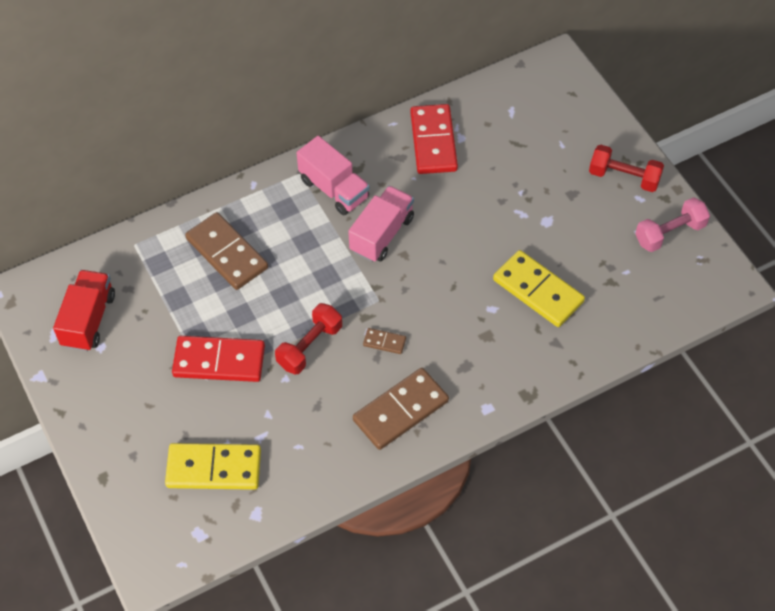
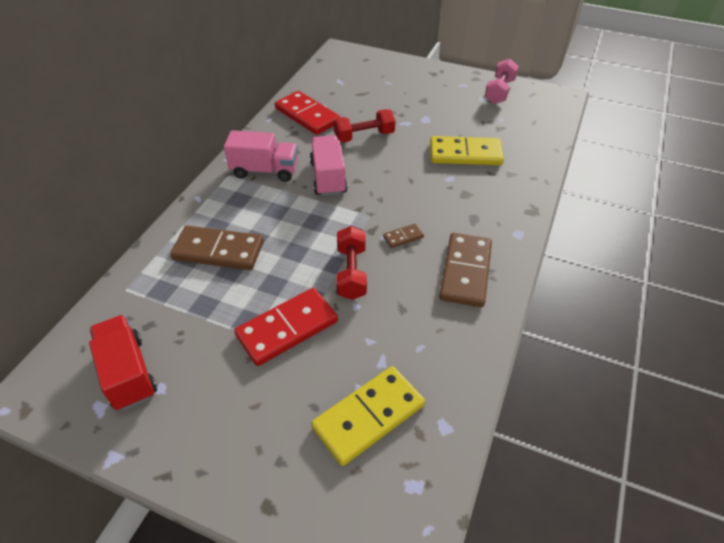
camera: 40 degrees left, 10 degrees down
(624, 177) = (442, 80): red dumbbell -> red dumbbell (364, 136)

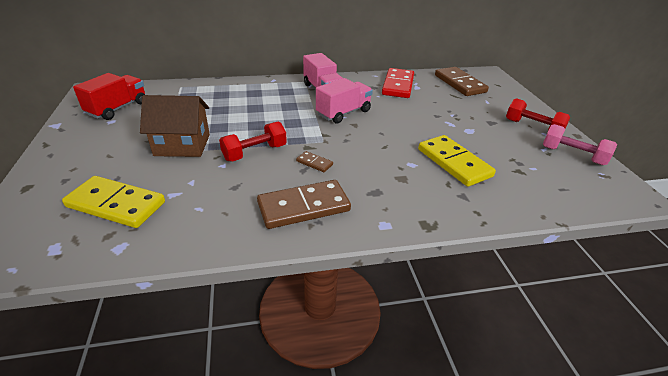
camera: 55 degrees right, 10 degrees down
(218, 251) = (233, 100): brown domino -> brown domino (459, 84)
(287, 328) = (182, 145): red domino -> brown house
(364, 136) = (407, 112): red dumbbell -> red dumbbell (533, 127)
(499, 91) = (572, 155): pink dumbbell -> pink dumbbell turned 45 degrees clockwise

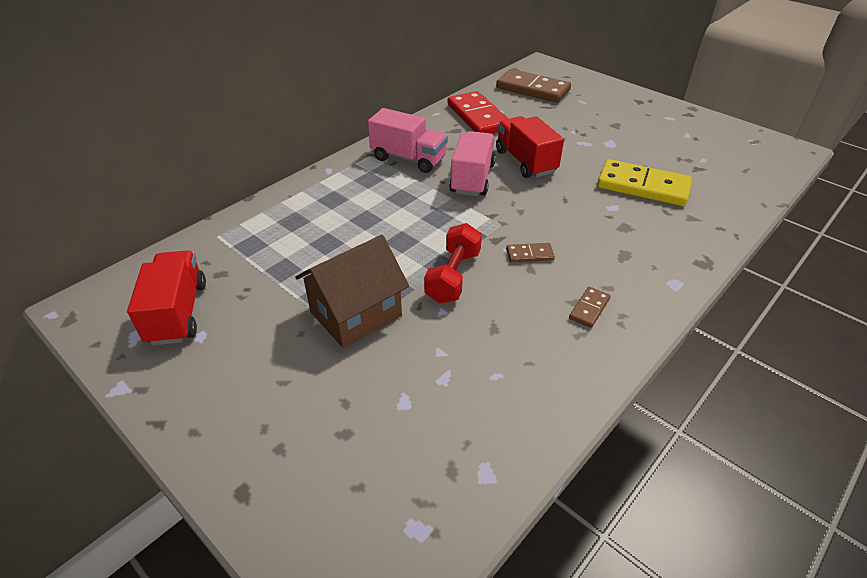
camera: 35 degrees left, 5 degrees up
(116, 205) = (400, 432): yellow domino -> none
(304, 207) = (589, 309): brown domino -> brown domino, size x0.46
(391, 117) = (525, 161): none -> red truck
(533, 127) = (653, 115): red dumbbell -> none
(572, 155) = (713, 131): pink dumbbell -> none

